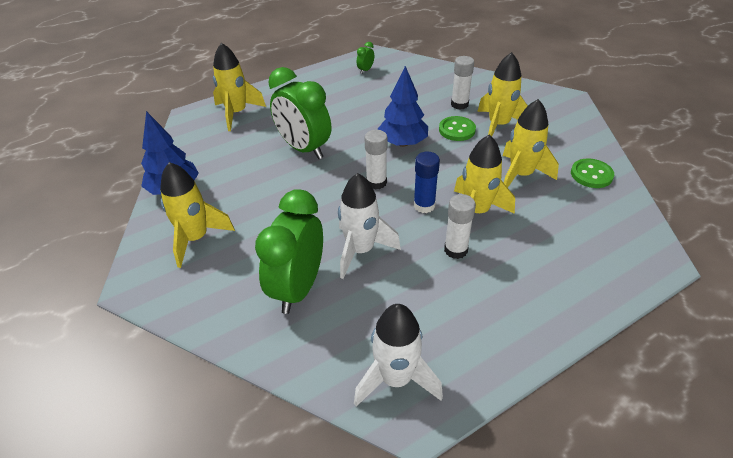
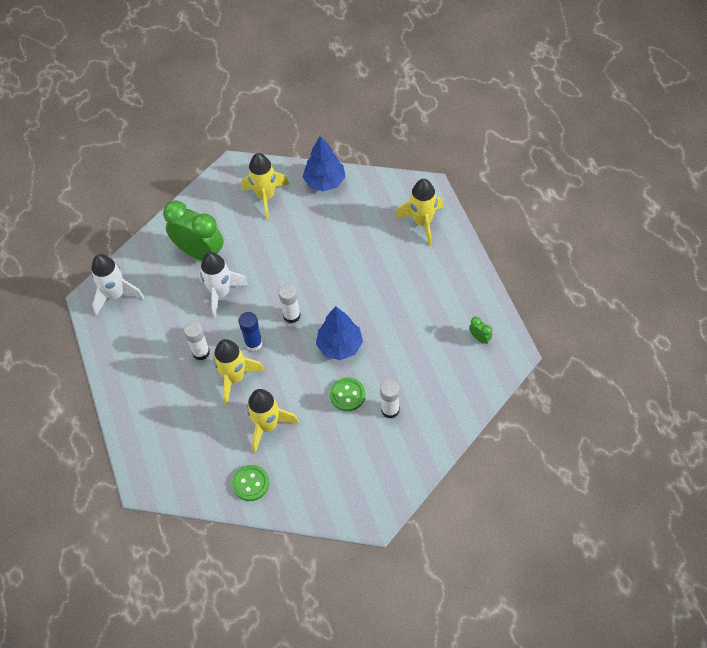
camera: 105 degrees right, 15 degrees up
(304, 149) = (353, 269): green clock -> none
(498, 125) = (344, 433): yellow rocket -> none

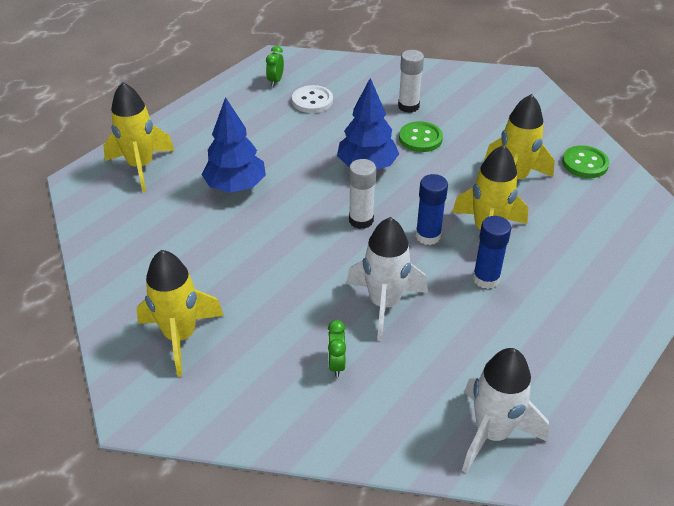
camera: 125 degrees left, 15 degrees down
(200, 253) = (336, 364): green clock -> green clock, size x0.40
(201, 352) = (486, 279): white glue stick -> blue glue stick
(325, 182) = (116, 282): blue tree -> blue tree (236, 186)
(437, 350) = (312, 101): none -> white button

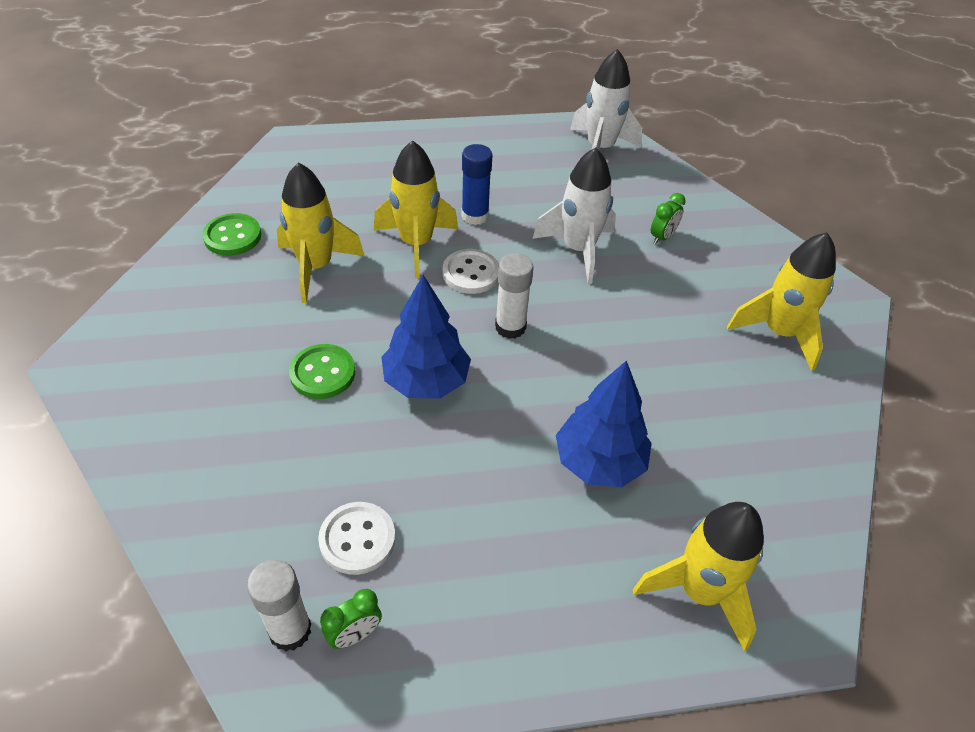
camera: 140 degrees left, 5 degrees up
(408, 106) = (263, 429): white glue stick -> white glue stick (290, 630)
(428, 236) = (471, 273): blue glue stick -> white button

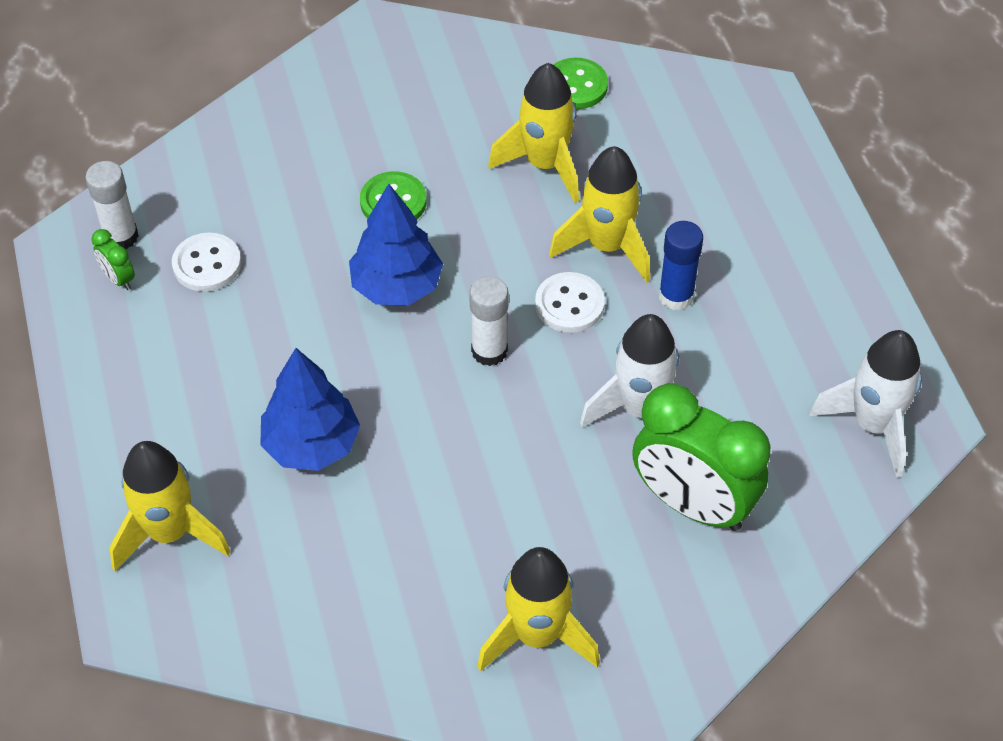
camera: 85 degrees right, 5 degrees up
(662, 237) = (692, 504): green clock -> green clock, size x2.48

